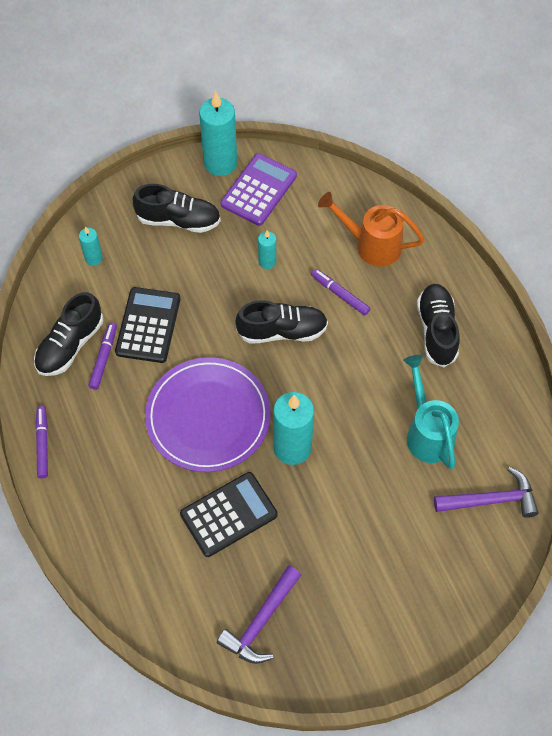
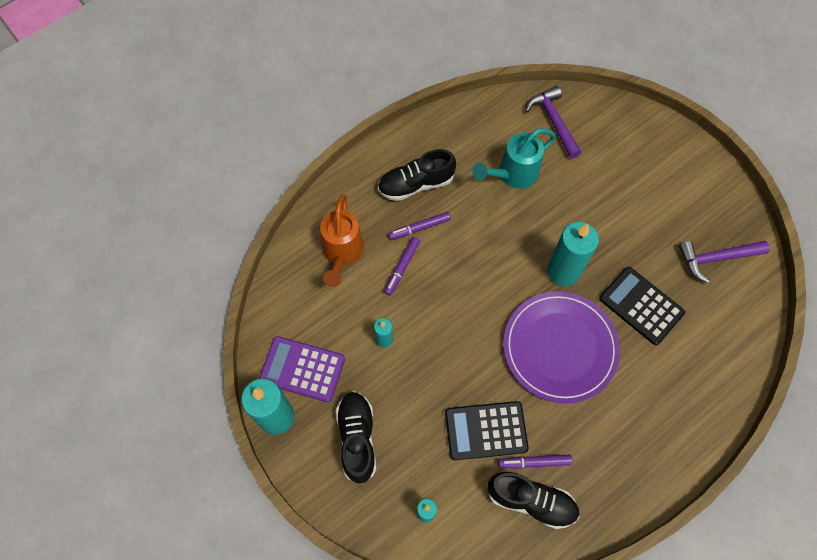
camera: 105 degrees left, 5 degrees up
(43, 444) = (641, 490): purple marker -> purple marker (419, 228)
(261, 621) = (716, 258): purple hammer -> purple hammer turned 150 degrees clockwise
(282, 331) = (454, 307): black shoe -> none

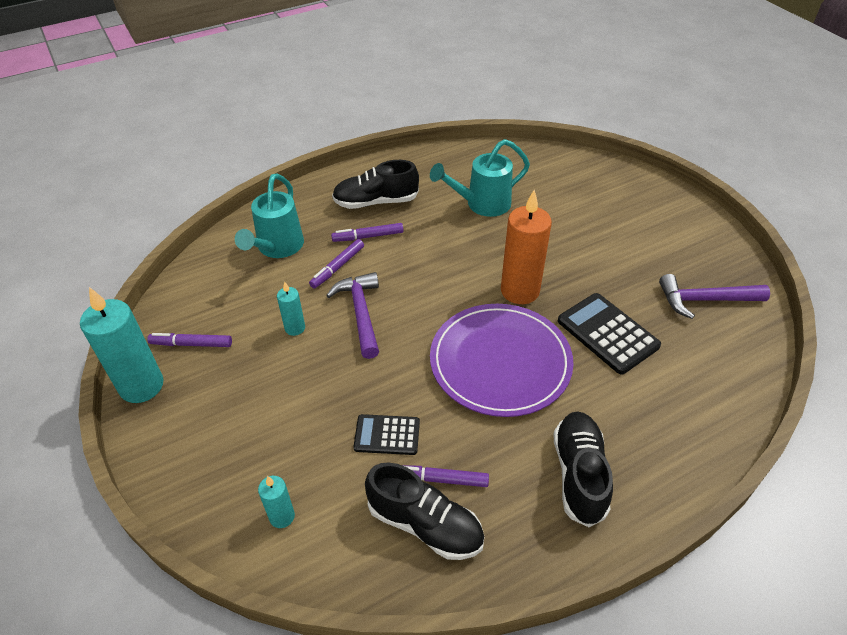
camera: 10 degrees right, 20 degrees down
(302, 369) = (191, 344): purple calculator -> purple marker
(342, 252) = (277, 247): orange watering can -> turquoise watering can
(357, 438) = (226, 421): black shoe -> black shoe (579, 474)
(486, 430) = (387, 435): black calculator -> black calculator, size x0.63
(553, 121) = (535, 169): purple hammer -> purple hammer (361, 313)
(563, 271) = (520, 291): turquoise candle -> orange candle

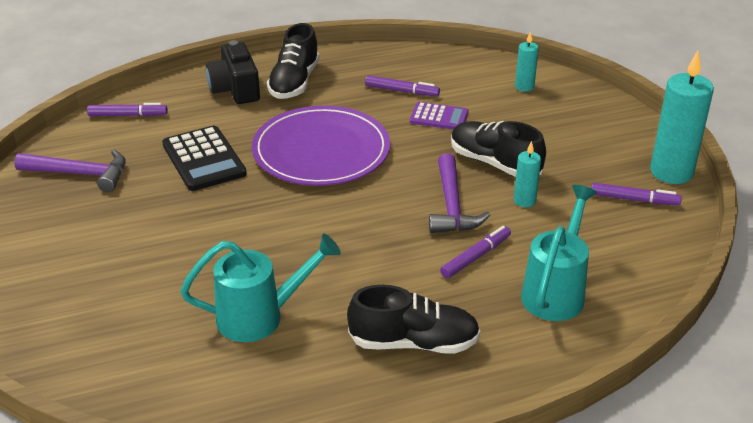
camera: 170 degrees left, 10 degrees down
(368, 236) = (433, 291): purple marker -> purple marker (128, 115)
(387, 435) = (439, 117): black calculator -> purple calculator
(425, 524) = (419, 73): black shoe -> black shoe (494, 163)
(520, 291) = (269, 205): orange candle -> none
(642, 448) = (235, 89): none -> black camera

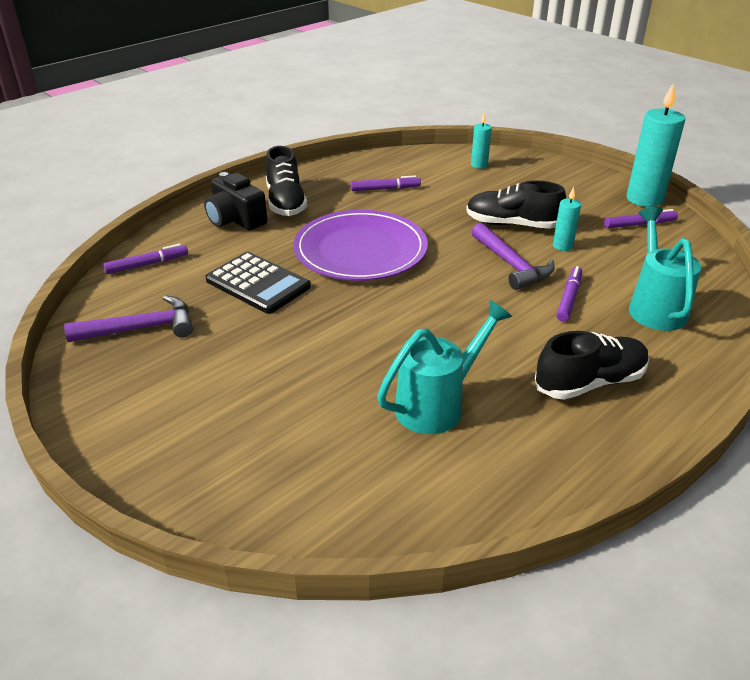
camera: 25 degrees left, 0 degrees up
(439, 117) = (434, 201): purple calculator -> none

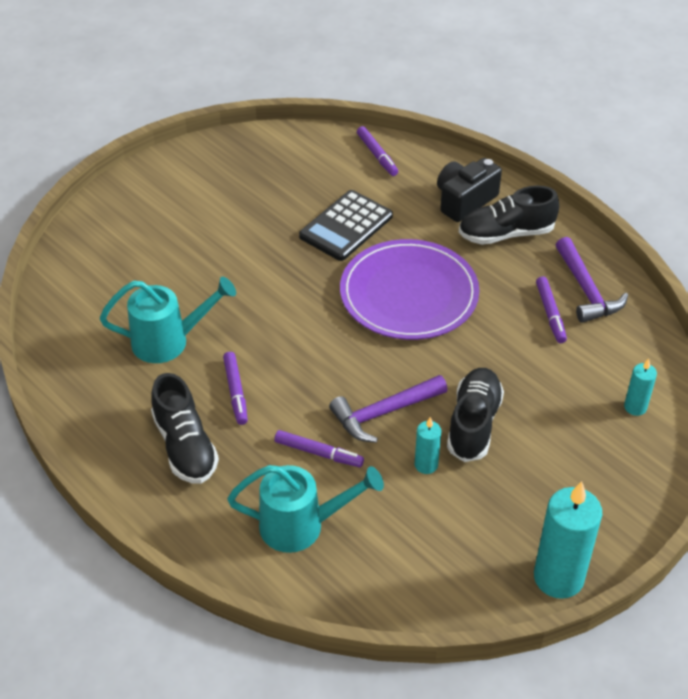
camera: 90 degrees right, 10 degrees up
(141, 329) = (280, 167): purple hammer -> purple hammer (586, 290)
(437, 405) = (168, 341): turquoise watering can -> turquoise watering can turned 60 degrees counterclockwise
(639, 224) = (485, 554): purple marker -> purple marker (235, 392)

